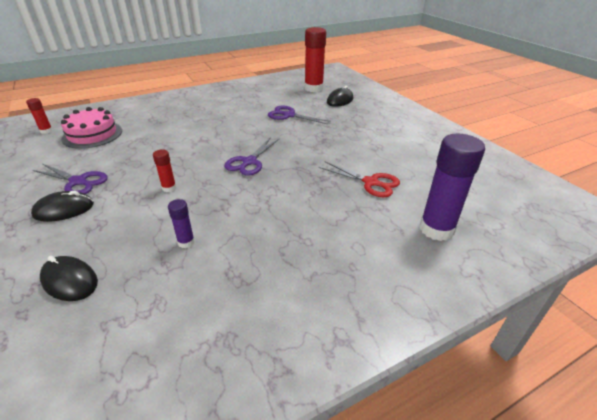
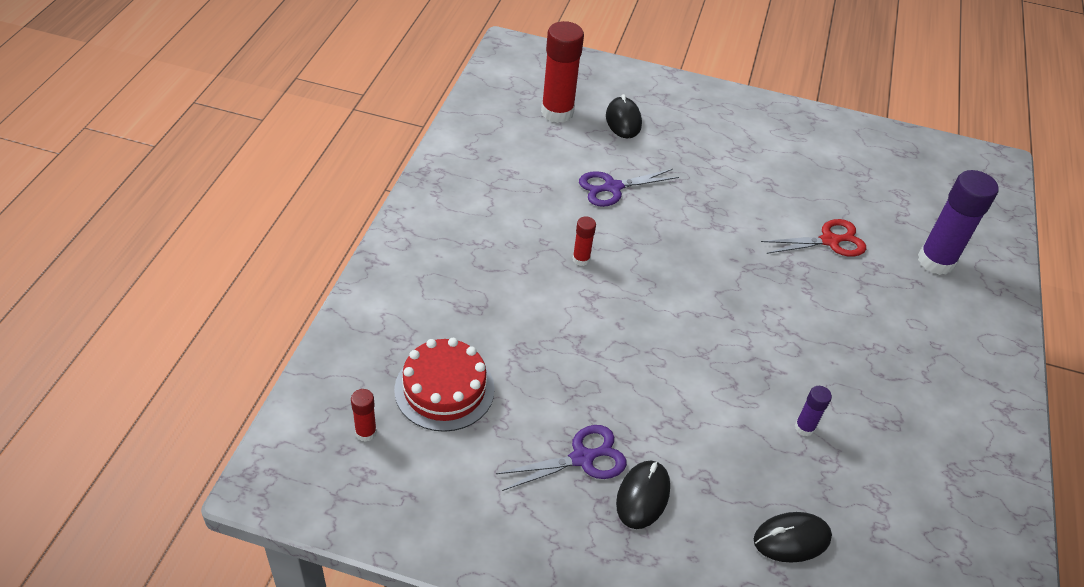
camera: 50 degrees left, 10 degrees up
(92, 134) = (444, 389): pink cake -> red cake
(169, 188) = (684, 387): red glue stick -> red glue stick (581, 259)
(249, 162) = (694, 294): purple scissors -> none

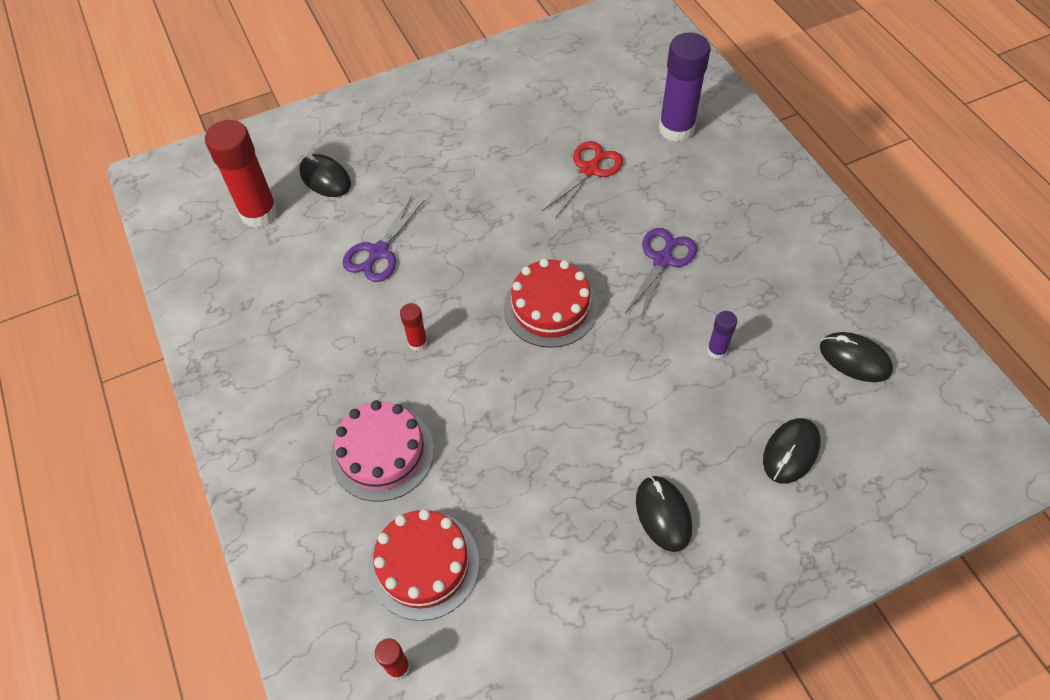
camera: 35 degrees left, 10 degrees up
(487, 305) = (382, 453): none -> pink cake
(582, 458) = (590, 524): purple scissors -> purple scissors (662, 260)
(701, 306) = (550, 307): none -> red cake
(921, 522) = (854, 359): none -> black mouse

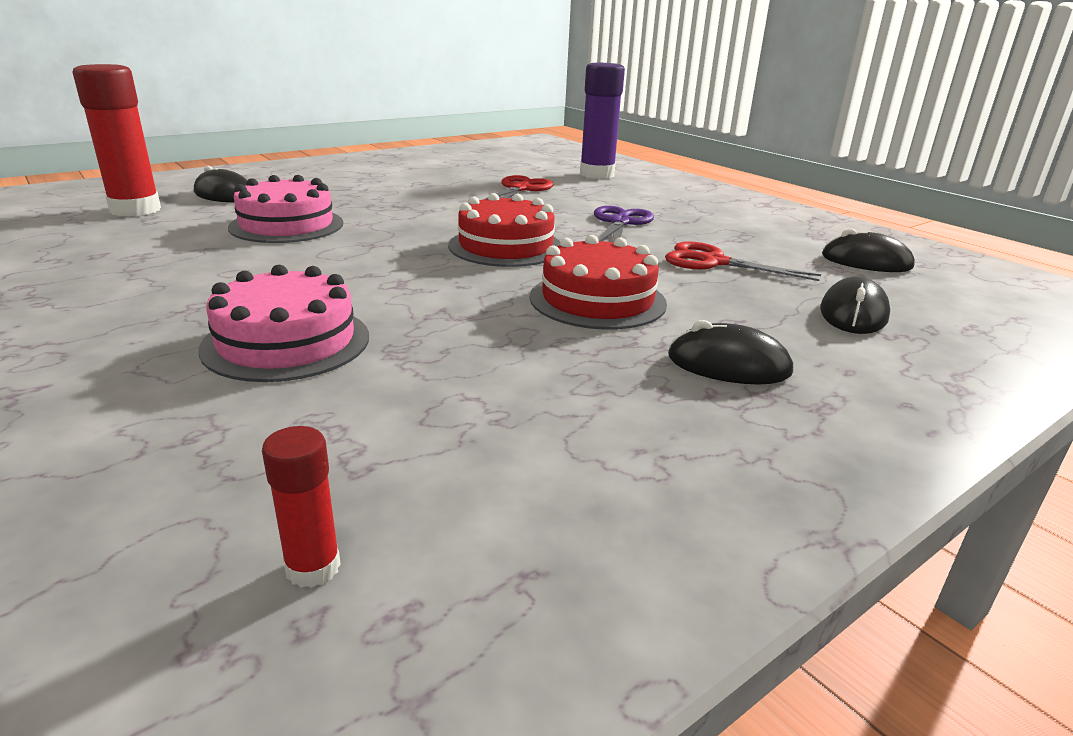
camera: 15 degrees left, 30 degrees down
(378, 252) = (287, 225): purple scissors -> pink cake
(417, 342) = (339, 269): red glue stick -> none
(424, 564) = (361, 435): red cake -> red cake (597, 300)
(663, 514) = (728, 364): black mouse -> black mouse turned 45 degrees counterclockwise
(717, 350) = (713, 262): purple glue stick -> red scissors

